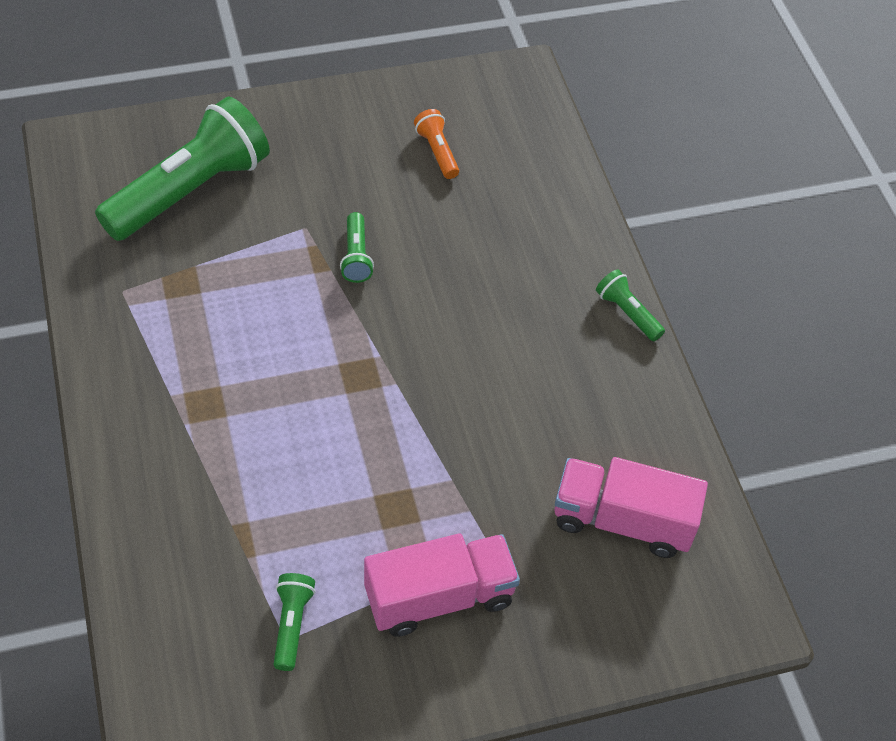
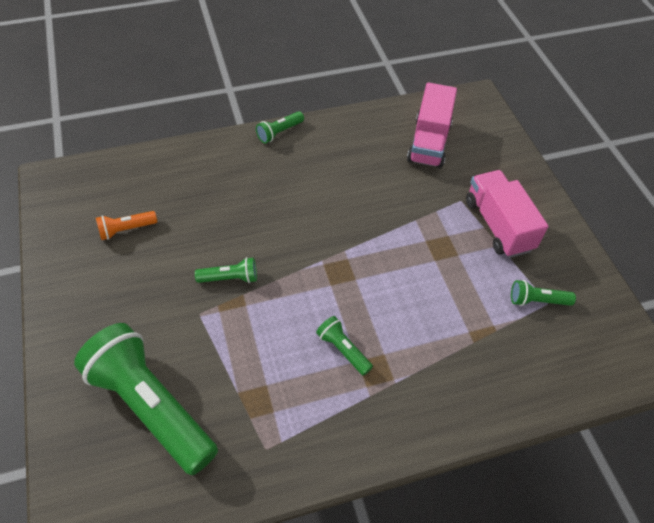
camera: 90 degrees left, 0 degrees up
(238, 371) = (343, 349): none -> green flashlight

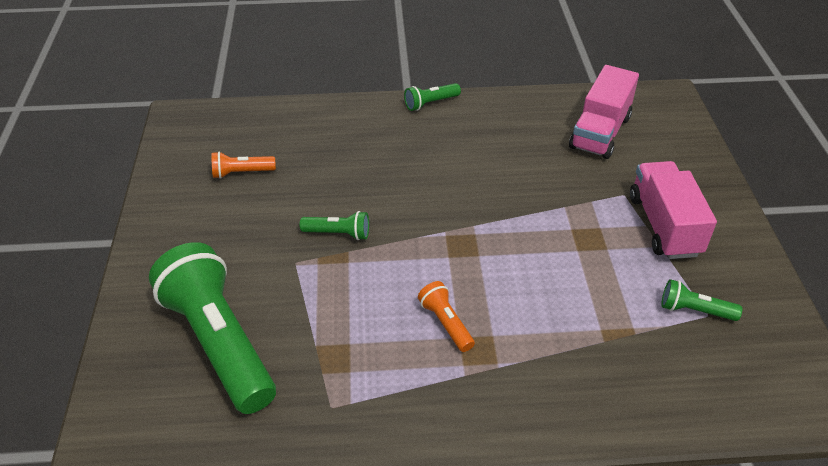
camera: 15 degrees right, 10 degrees down
(343, 349) = (445, 323): green flashlight -> orange flashlight

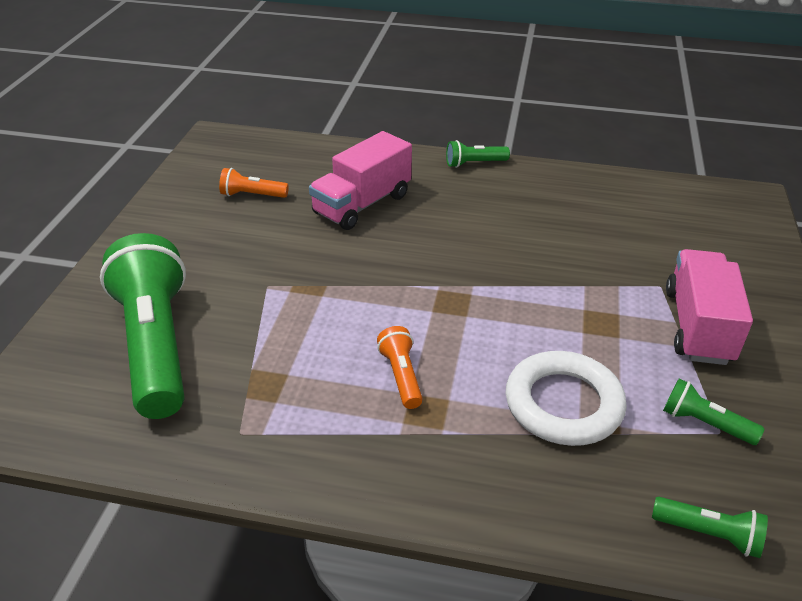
camera: 15 degrees right, 5 degrees down
(338, 233) = (324, 267): green flashlight -> green flashlight (709, 534)
(584, 318) = (563, 404): none -> white ring
(600, 132) = (654, 220): pink truck -> pink truck (362, 204)

